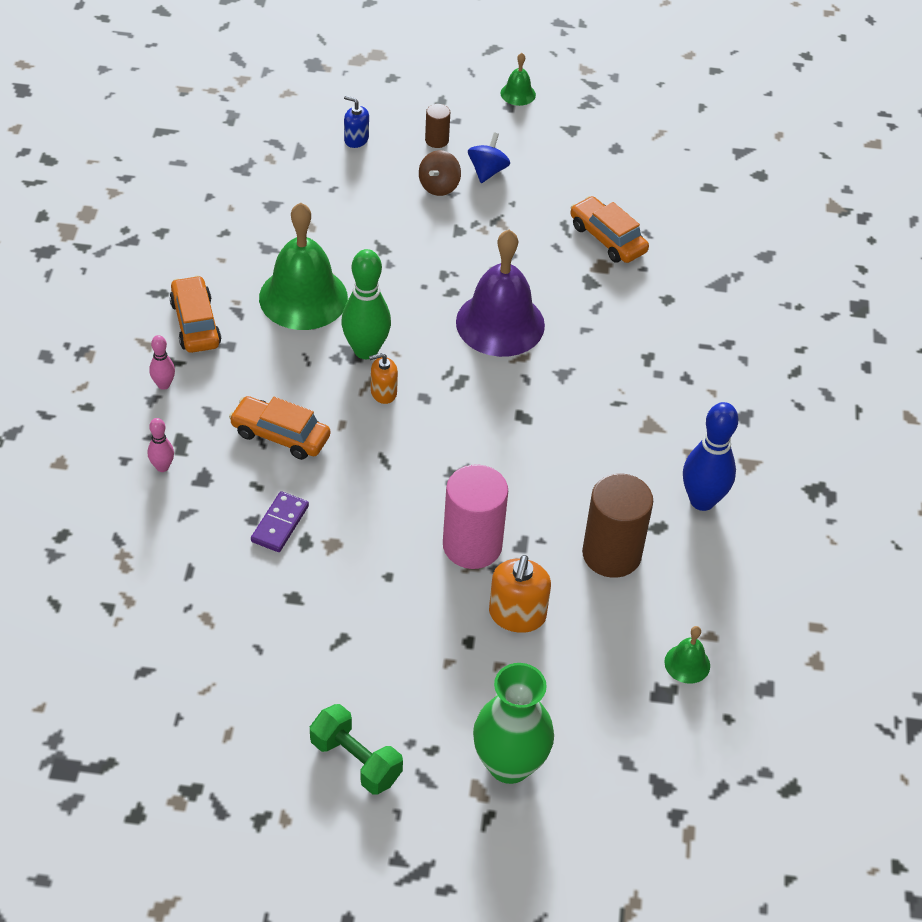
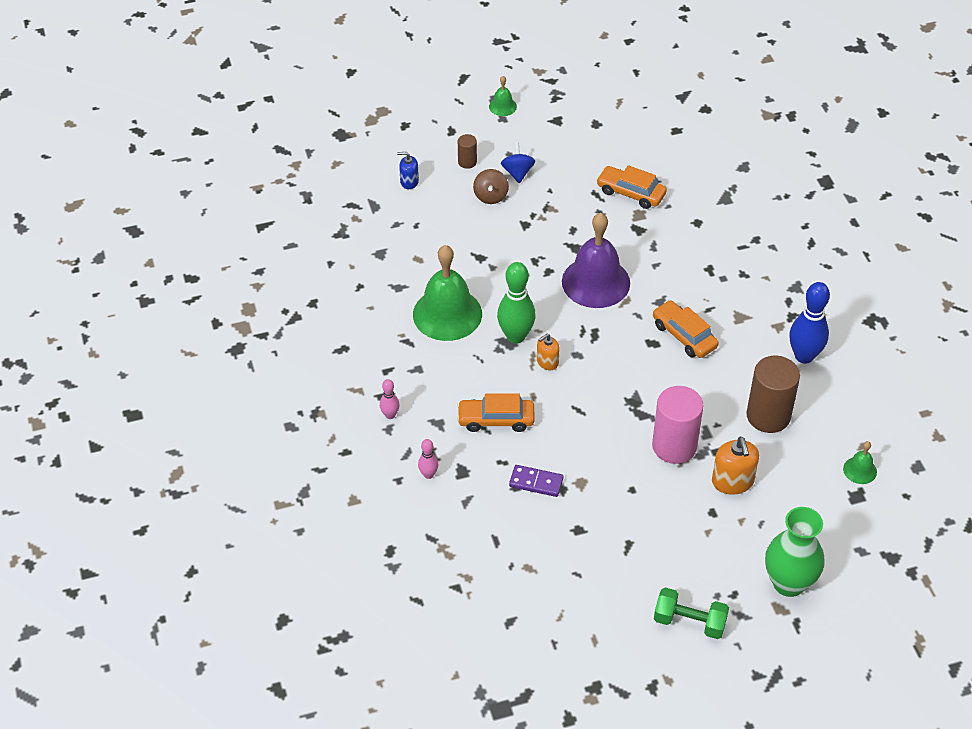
camera: 20 degrees left, 0 degrees up
(195, 323) = (383, 362): orange car -> orange car (684, 335)
(280, 524) = (536, 482): purple domino -> purple domino turned 75 degrees counterclockwise

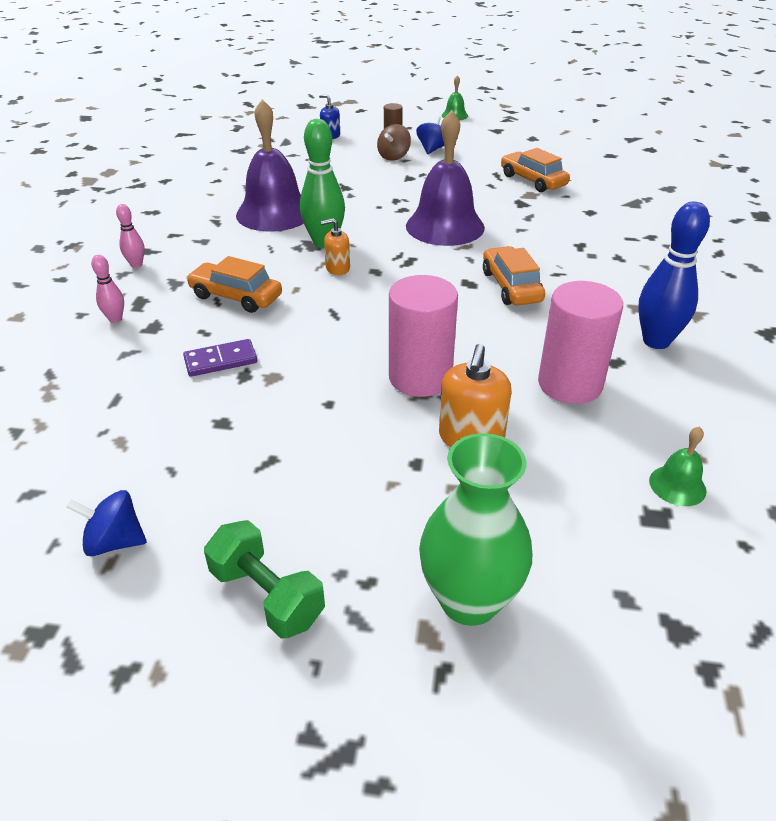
camera: 25 degrees right, 10 degrees down
(447, 314) = (274, 213): green bell -> purple bell
(536, 482) = (221, 361): purple domino -> purple domino turned 60 degrees counterclockwise
(586, 628) = (115, 542): none -> blue spinning top
(768, 416) = (570, 384): brown cylinder -> pink cylinder

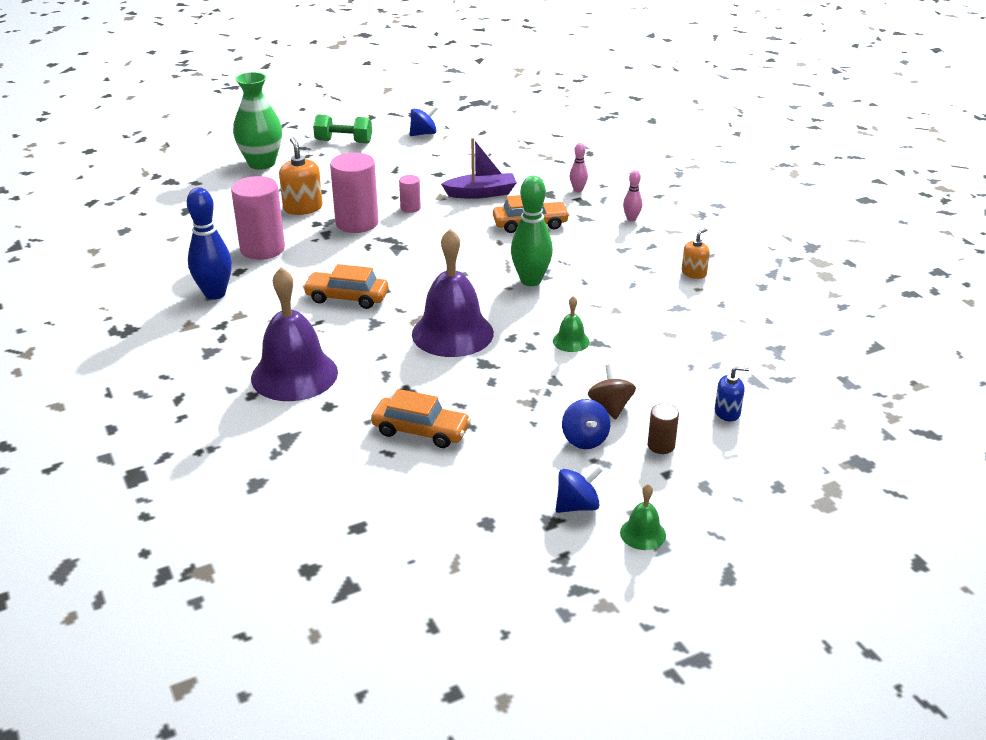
camera: 145 degrees right, 5 degrees down
(221, 361) = (481, 193): purple domino -> purple boat
(274, 213) = (612, 291): purple bell -> purple bell (294, 375)
(331, 374) = (410, 208): none -> pink cylinder
(337, 268) = (491, 265): orange soap dispenser -> orange soap dispenser (694, 273)
(475, 130) = (577, 506): none -> blue spinning top
(511, 286) = (347, 298): orange car -> orange car turned 150 degrees clockwise
(677, 485) = (181, 223): green bell -> green bell (571, 341)

